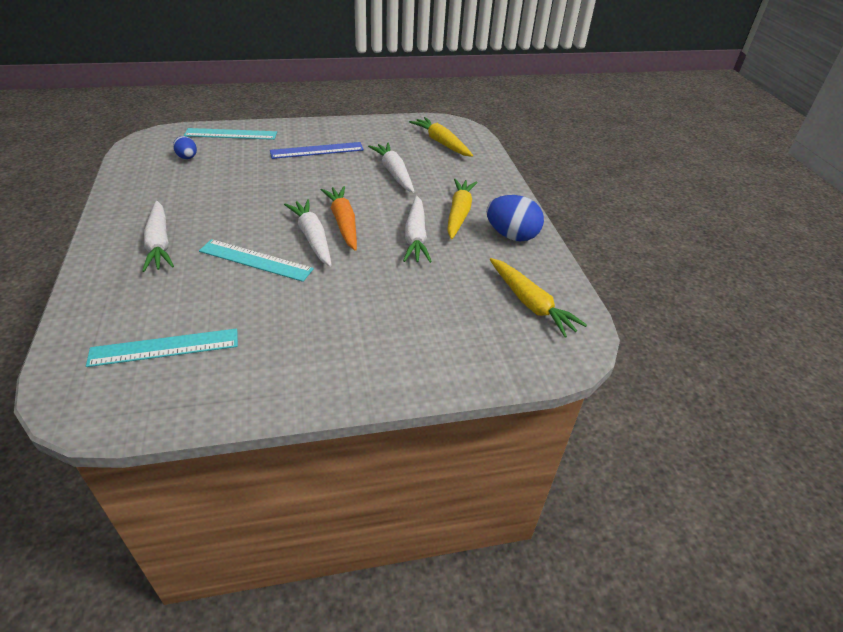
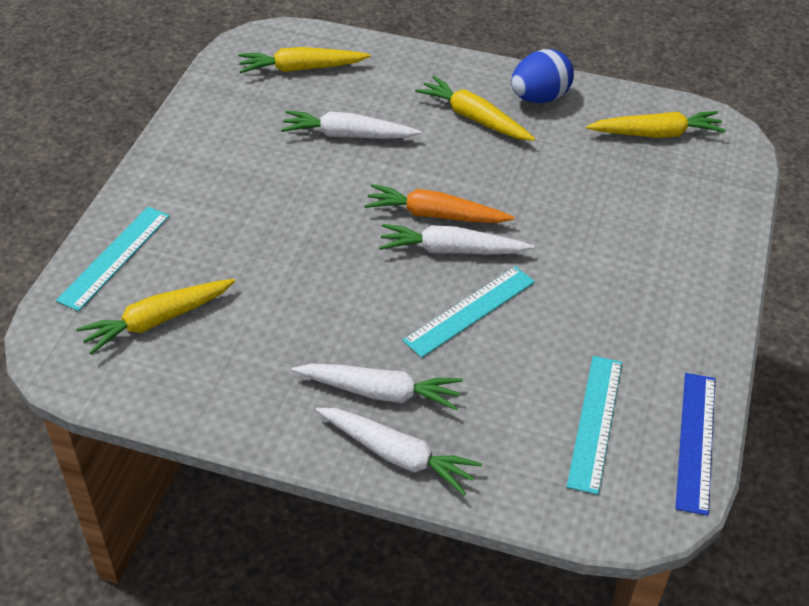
camera: 60 degrees left, 5 degrees up
(187, 158) = (157, 321): blue egg -> yellow carrot
(317, 150) = (236, 184): blue ruler -> blue ruler (696, 441)
(415, 237) = (499, 167): white carrot -> white carrot (397, 455)

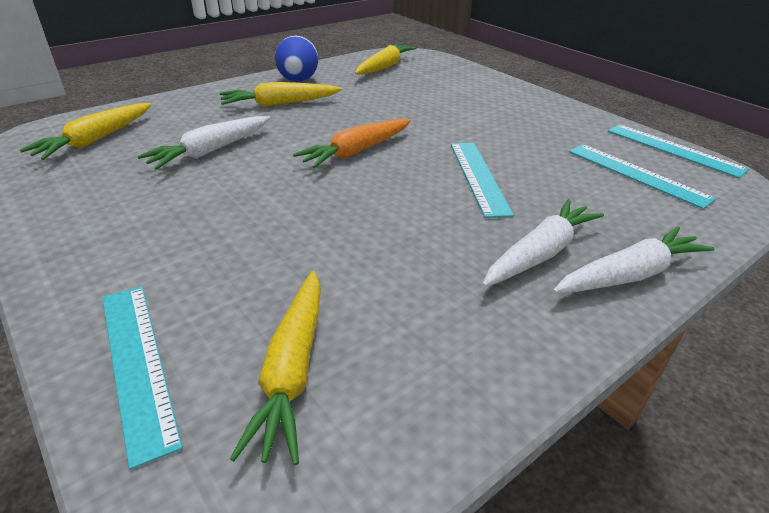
camera: 55 degrees left, 10 degrees down
(451, 250) = (403, 160): white carrot -> none
(696, 441) = (673, 149): blue ruler -> turquoise ruler

